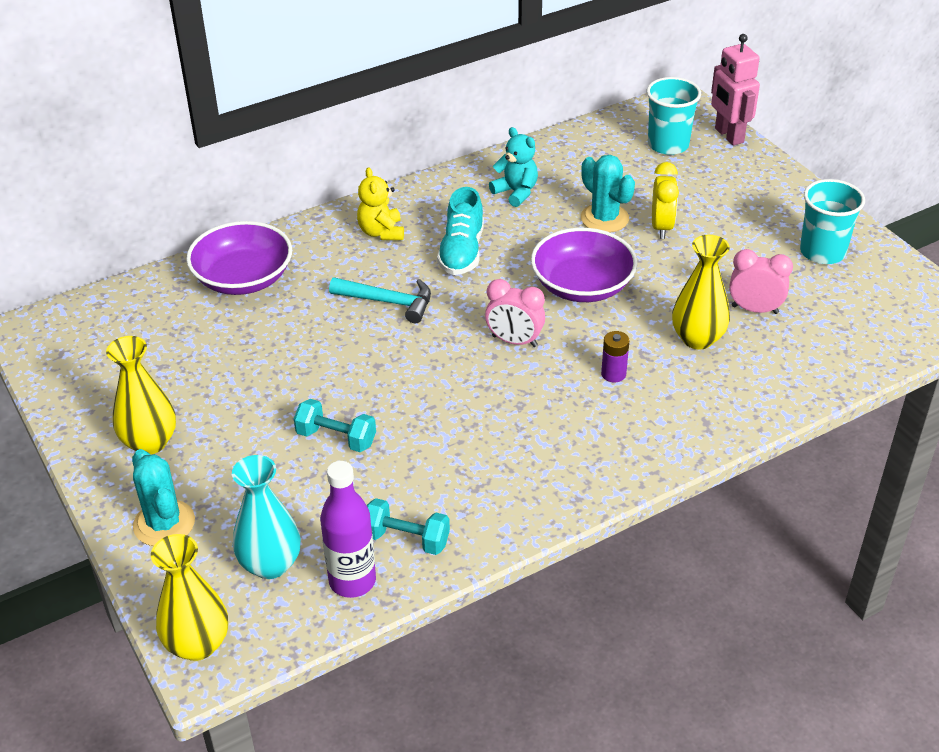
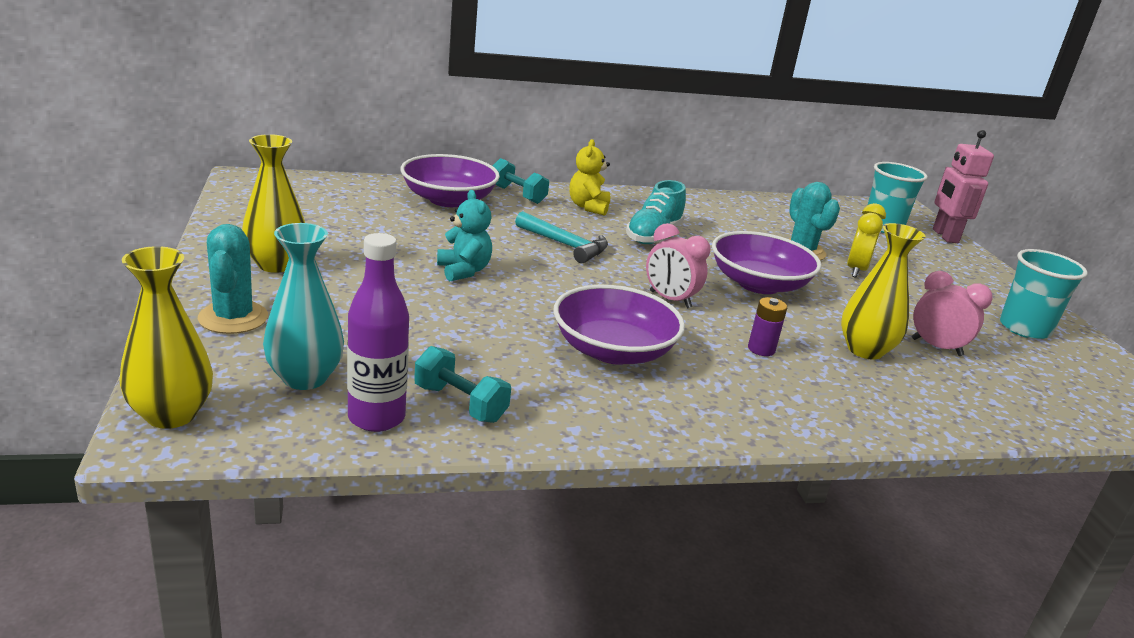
camera: 15 degrees right, 15 degrees down
(336, 438) = (448, 311): turquoise dumbbell -> turquoise dumbbell (517, 195)
(495, 427) = (613, 350): none -> purple bowl
(516, 192) = (725, 217): turquoise teddy bear -> turquoise teddy bear (464, 271)

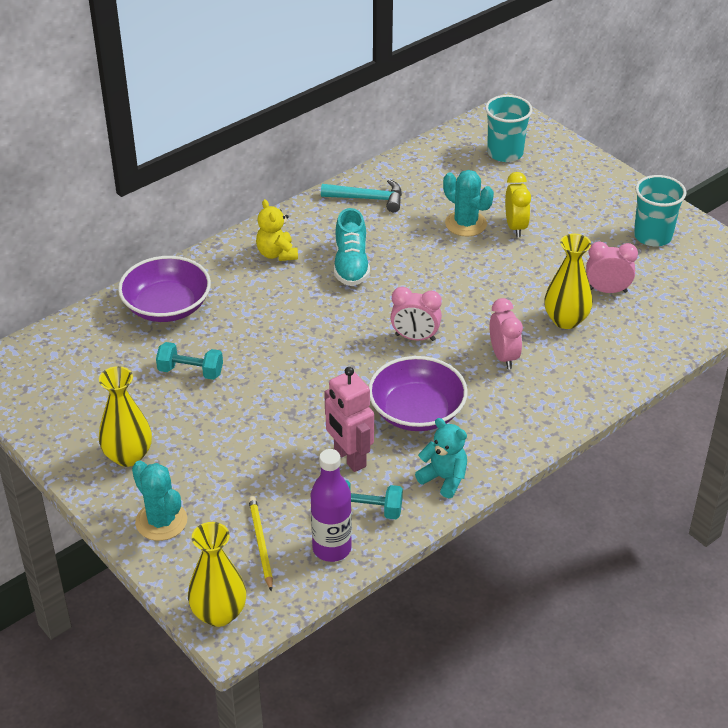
camera: 25 degrees left, 15 degrees up
(305, 378) = (260, 543): turquoise vase -> yellow pencil
(464, 271) = (257, 387): turquoise teddy bear -> turquoise teddy bear (444, 478)
(517, 195) = (211, 268): turquoise dumbbell -> turquoise dumbbell (190, 371)
(565, 245) = (299, 315): turquoise hammer -> turquoise hammer (368, 199)
(758, 284) = (460, 284): purple bowl -> none
(761, 349) = (503, 356): purple battery -> pink clock
(944, 236) = (554, 140): pink robot -> pink robot (349, 458)

